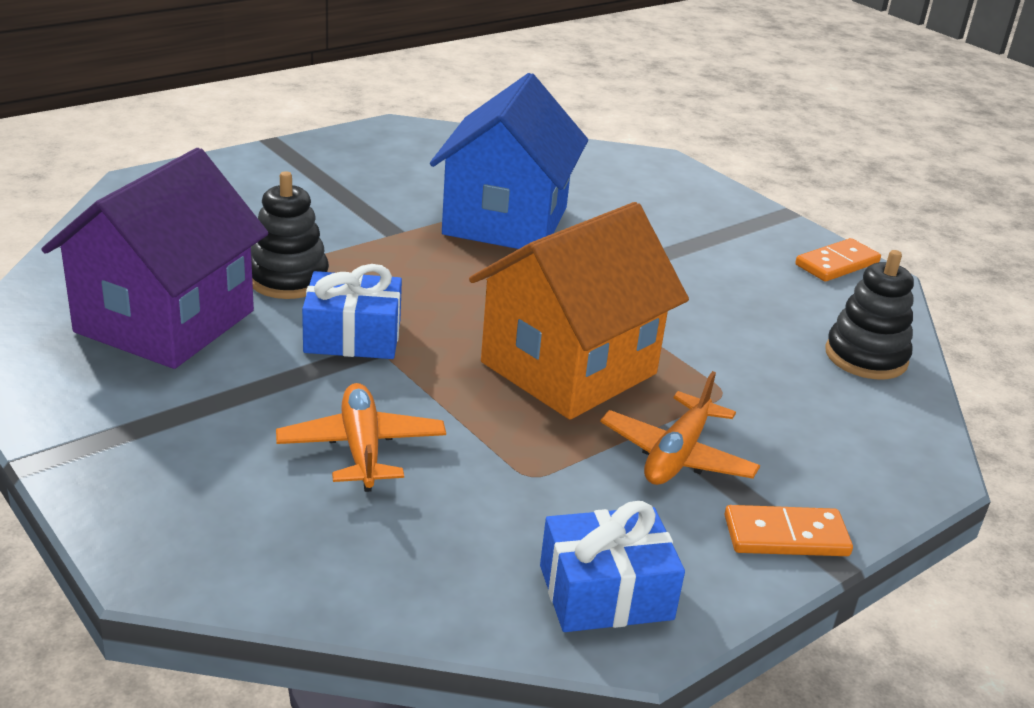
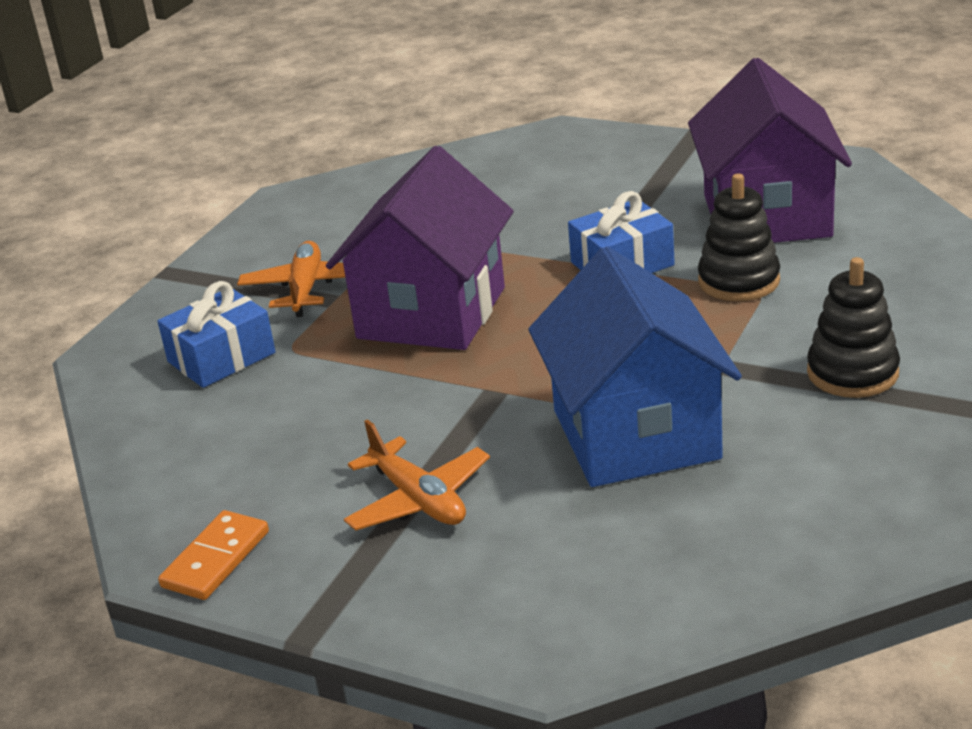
camera: 160 degrees right, 0 degrees up
(361, 448) = (523, 209): orange plane -> orange plane (418, 500)
(568, 368) = (431, 313): orange house -> purple house
(605, 592) = (311, 208): blue gift -> blue gift (221, 357)
(786, 536) = (208, 273): orange domino -> none
(866, 357) = (165, 439): black stacking toy -> black stacking toy (852, 373)

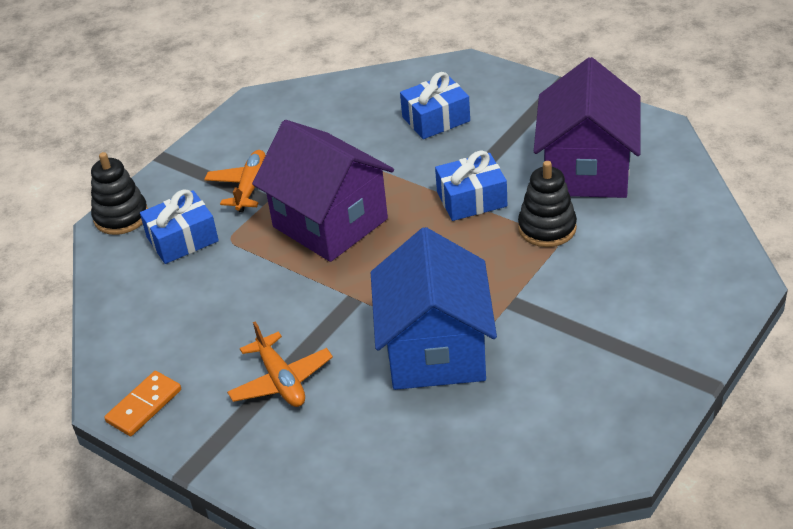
camera: 10 degrees right, 10 degrees up
(431, 313) = (330, 223): purple house -> purple house turned 75 degrees counterclockwise
(541, 188) = (436, 119): none -> blue gift
(852, 373) = (597, 322): black stacking toy -> black stacking toy (121, 217)

